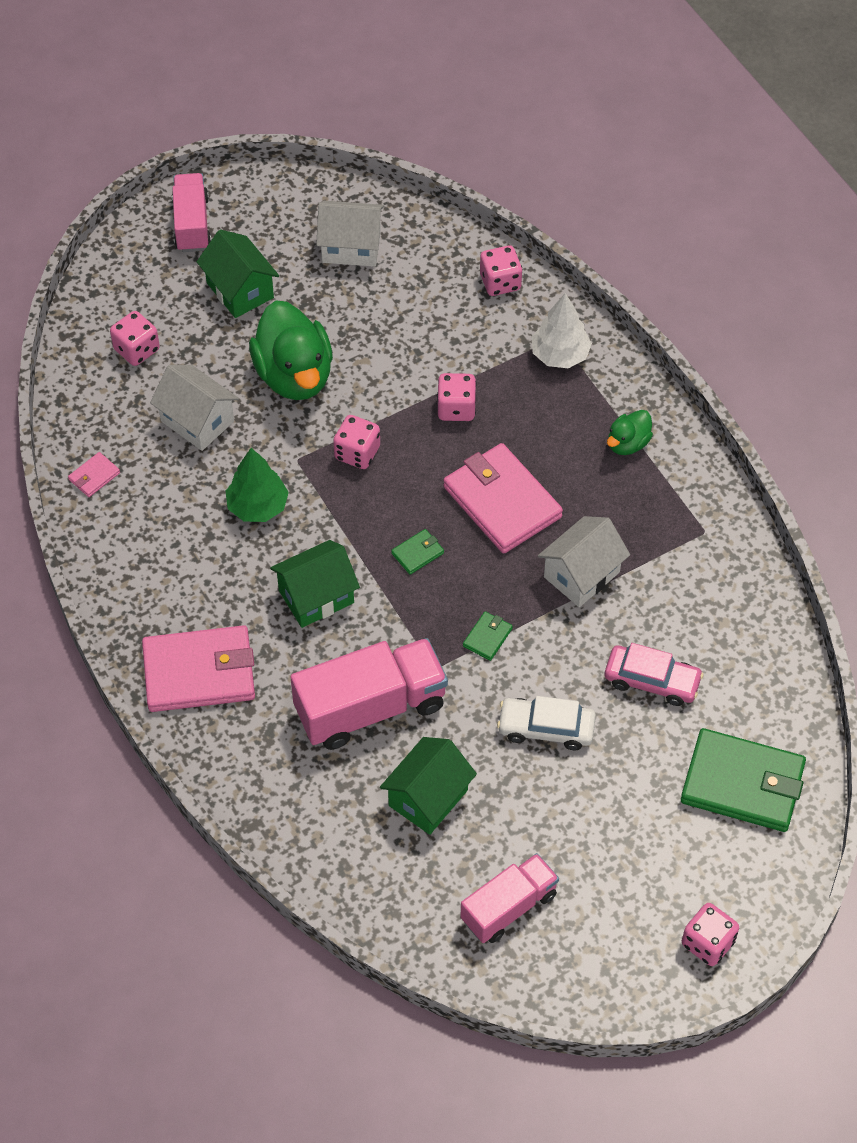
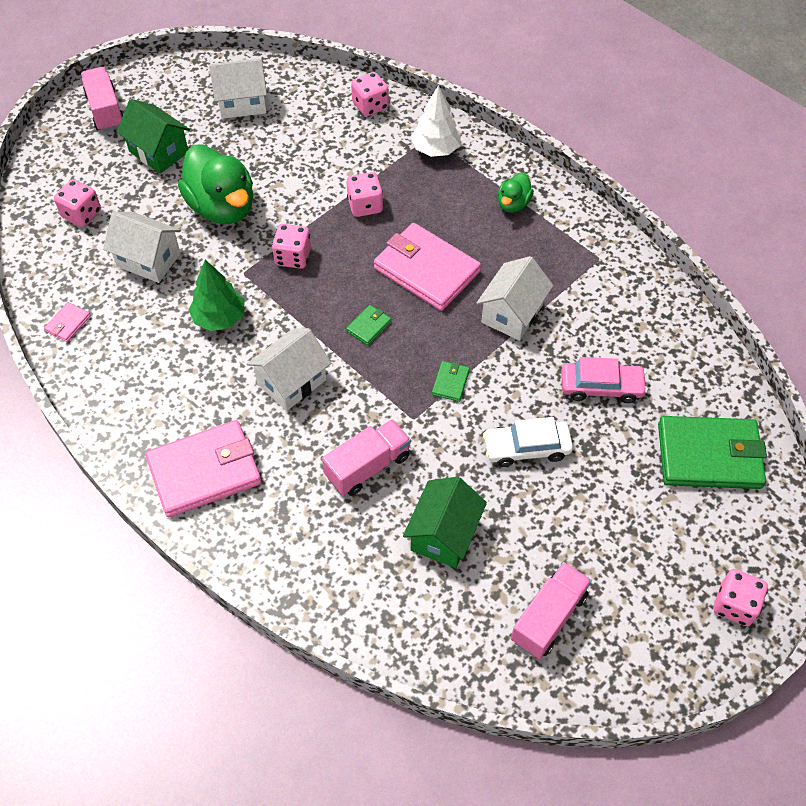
camera: 15 degrees left, 0 degrees up
(316, 597) = (292, 382): green house -> white house
(370, 708) = (368, 466): pink truck -> pink truck, size x0.64

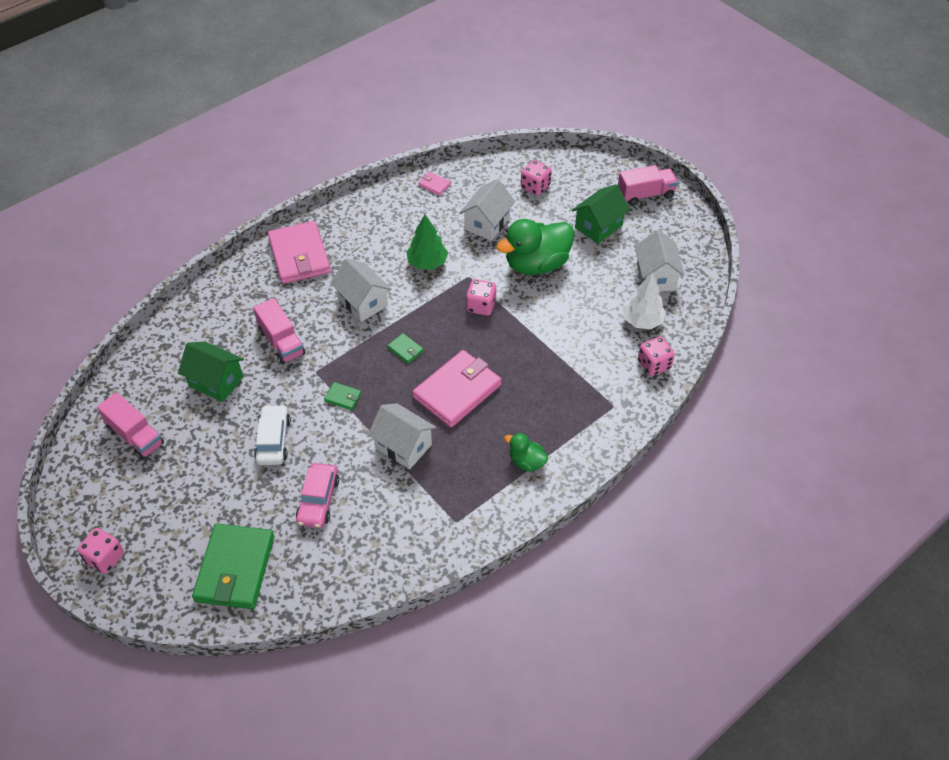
camera: 95 degrees right, 5 degrees down
(365, 205) = (532, 354): pink dice -> none
(435, 149) = (597, 409): white tree -> white tree (642, 320)

